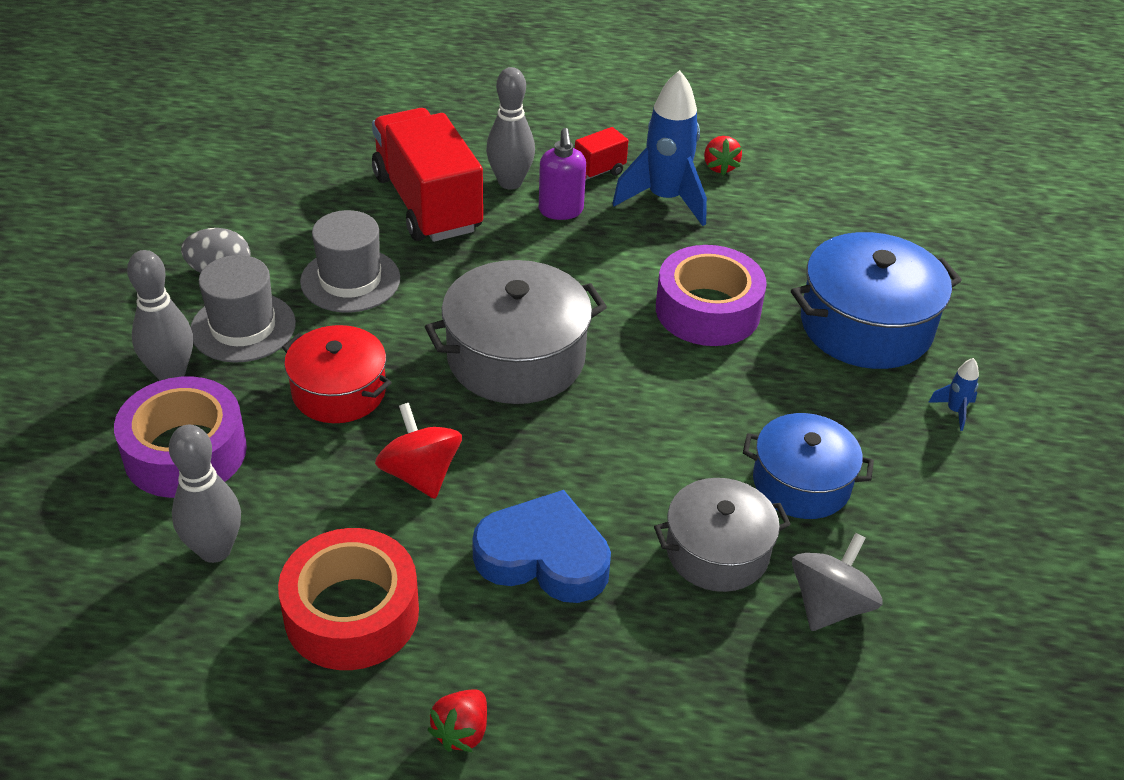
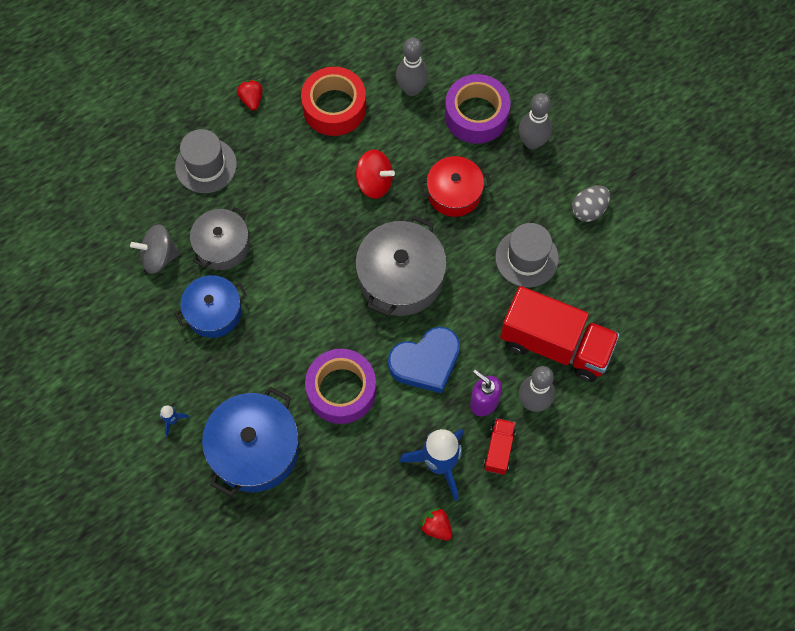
camera: 140 degrees right, 25 degrees up
(243, 327) = (536, 190): grey hat -> grey hat (206, 165)
(544, 556) = (288, 187): blue heart -> blue heart (426, 362)
(829, 605) = (159, 257): grey spinning top -> grey spinning top turned 90 degrees clockwise

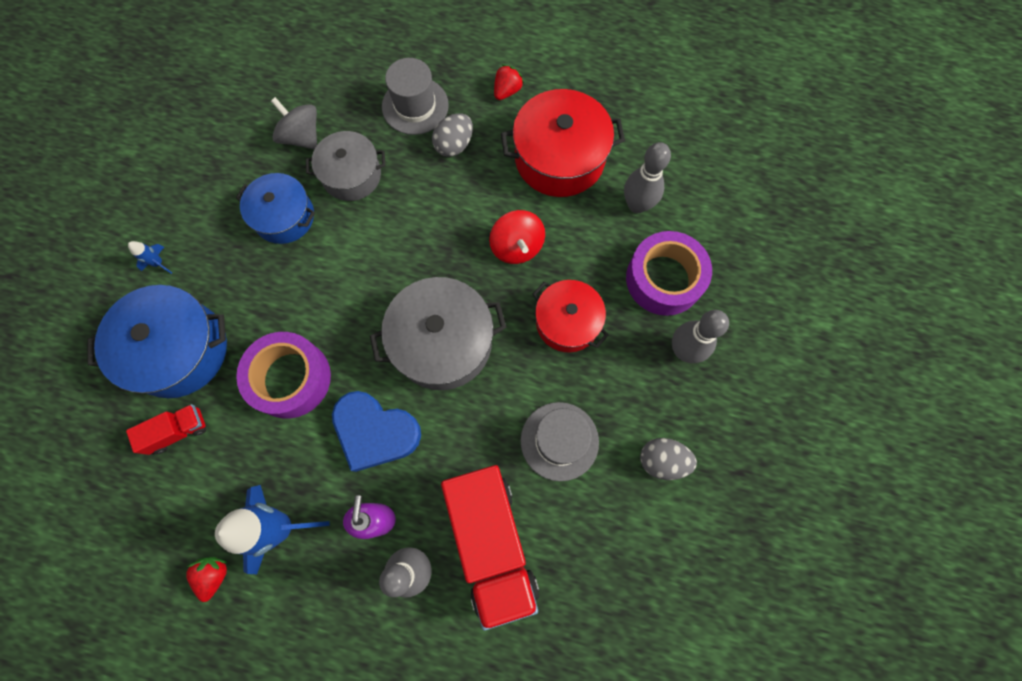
camera: 50 degrees right, 5 degrees up
(261, 164) = (454, 145): none -> grey egg
(334, 107) = (559, 158): red tape -> red pot
(499, 449) = (338, 573): red truck -> red truck (178, 431)

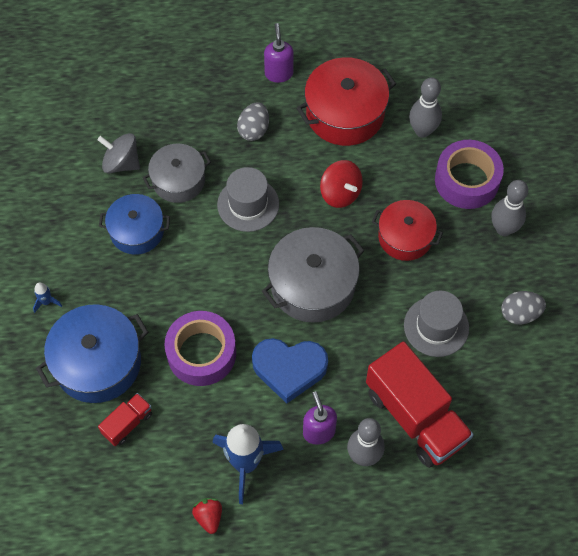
camera: 20 degrees left, 10 degrees down
(415, 106) = (207, 108): grey hat -> grey hat (248, 204)
(507, 91) = (279, 73): red strawberry -> purple soap dispenser

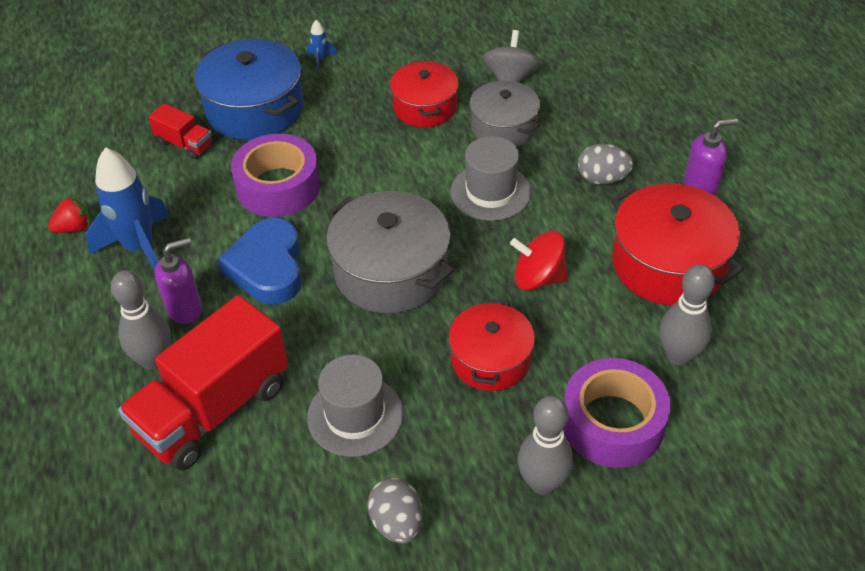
camera: 80 degrees right, 15 degrees down
(137, 231) = (425, 107): blue pot -> red pot
(340, 193) = (538, 278): red spinning top -> red spinning top turned 60 degrees clockwise

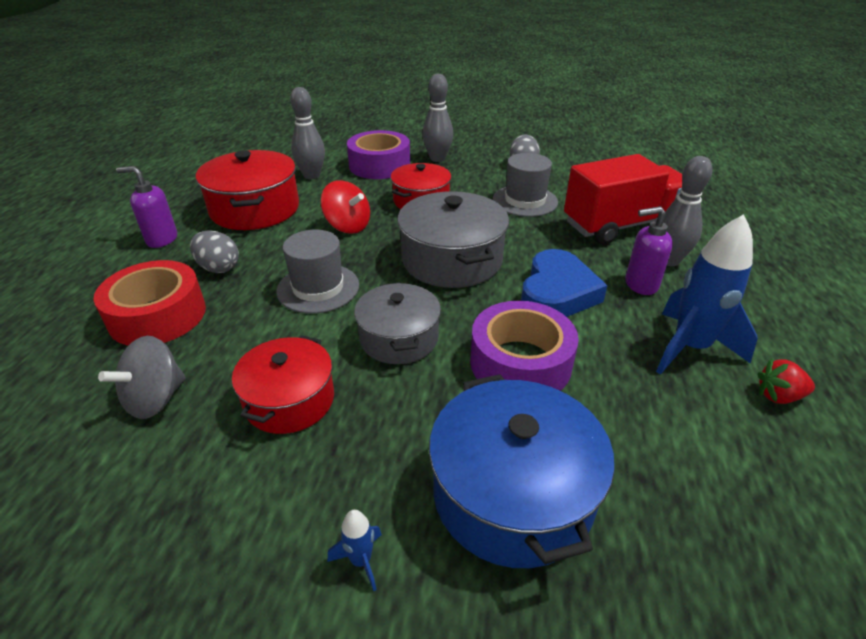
camera: 155 degrees left, 10 degrees down
(184, 144) = (632, 468): red truck -> none
(503, 127) = (237, 342): grey pot -> grey pot (399, 338)
(589, 123) = (158, 315): none -> red tape

